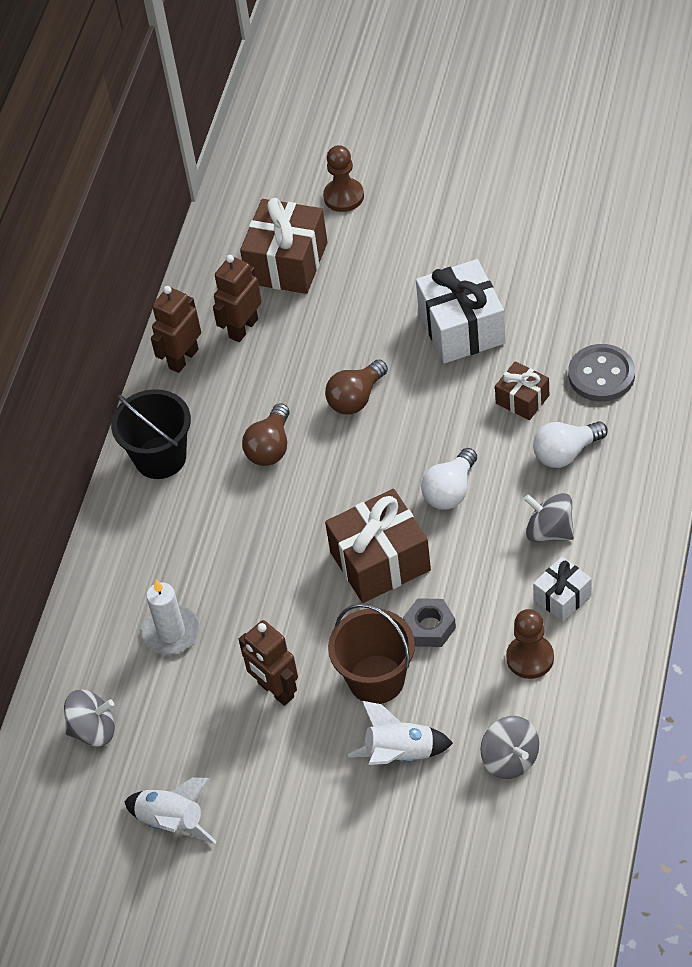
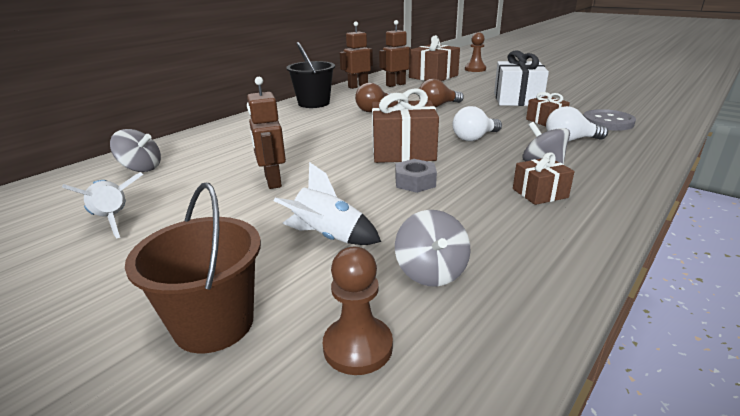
camera: 20 degrees right, 25 degrees down
(171, 632) = (242, 147): white candle -> none
(376, 679) = (350, 194): brown bucket -> brown bucket (214, 324)
(530, 658) = (492, 216): brown pawn -> brown pawn (358, 347)
(562, 597) = (540, 193): white gift -> brown gift

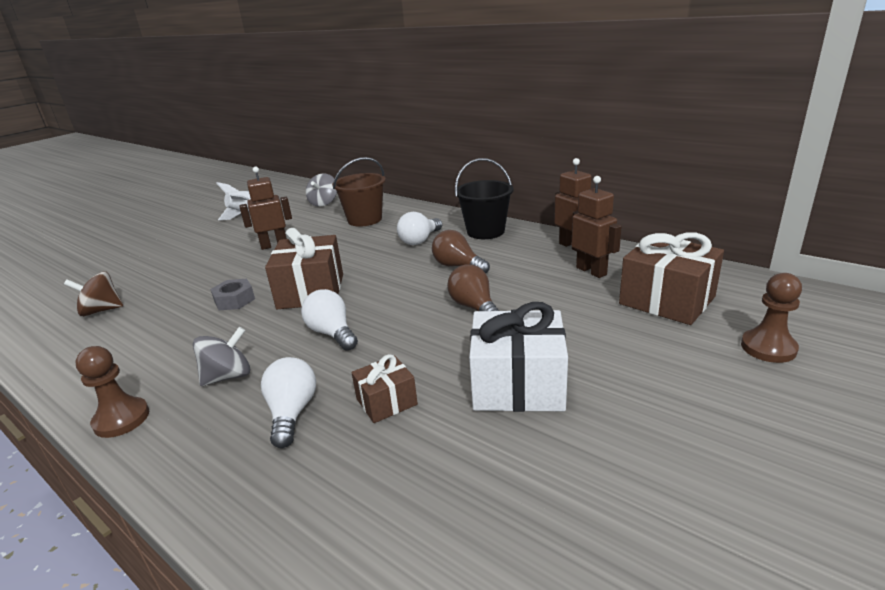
camera: 90 degrees right, 0 degrees up
(214, 324) = (120, 258): brown bucket -> brown bucket (364, 219)
(315, 120) = (420, 240): none -> white light bulb
(328, 237) = (174, 274): white rocket -> none
(358, 347) = (65, 293): brown pawn -> brown pawn (121, 419)
(431, 272) = (101, 310): grey spinning top -> brown spinning top
(540, 193) = (164, 365): brown gift -> none
(607, 122) = (362, 480): grey button -> none

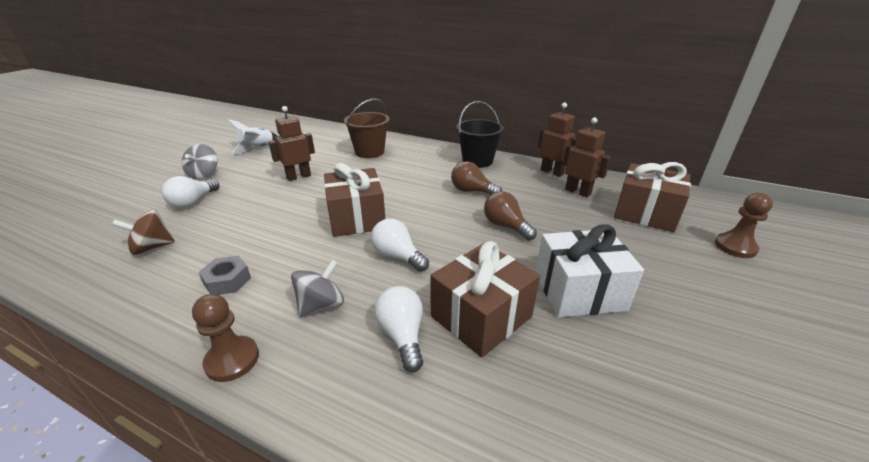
camera: 15 degrees left, 5 degrees up
(234, 300) = (288, 230): grey nut -> grey nut (227, 281)
(324, 203) = (324, 137): grey spinning top -> grey spinning top (204, 174)
(386, 402) = (481, 316): brown gift -> brown gift, size x1.84
(420, 240) = (427, 169): white light bulb -> white light bulb (193, 202)

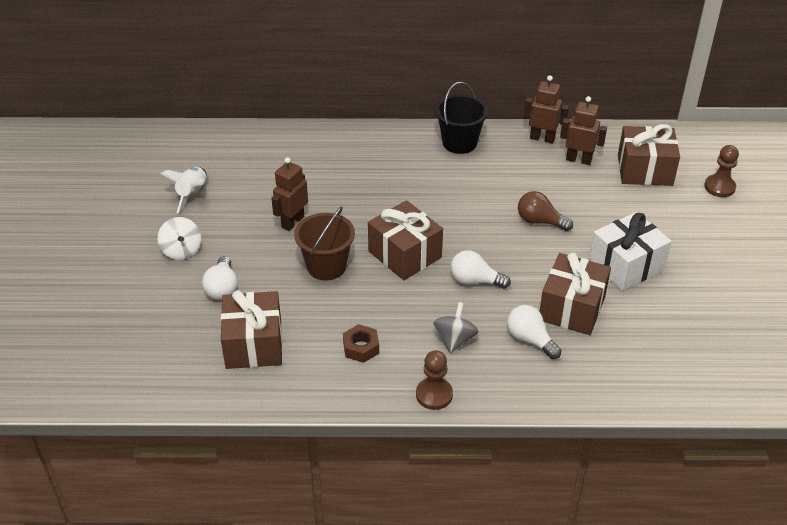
camera: 25 degrees left, 10 degrees up
(152, 247) = (253, 344): brown spinning top -> brown gift
(204, 174) = (181, 250): grey spinning top -> white spinning top
(227, 281) = (361, 347): grey nut -> brown nut
(369, 152) = (332, 162): brown bucket -> brown bucket (326, 266)
(472, 191) = (483, 188): brown light bulb -> none

